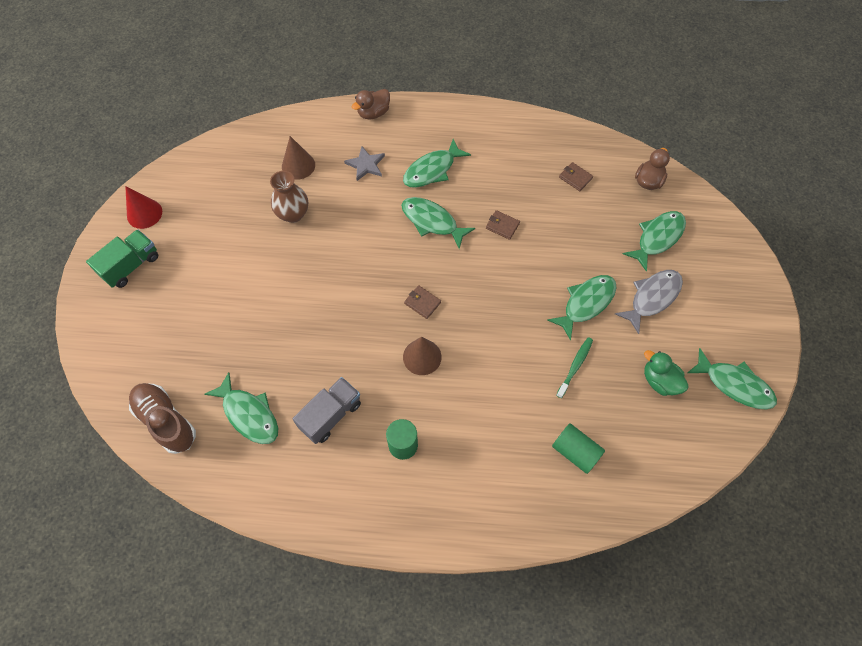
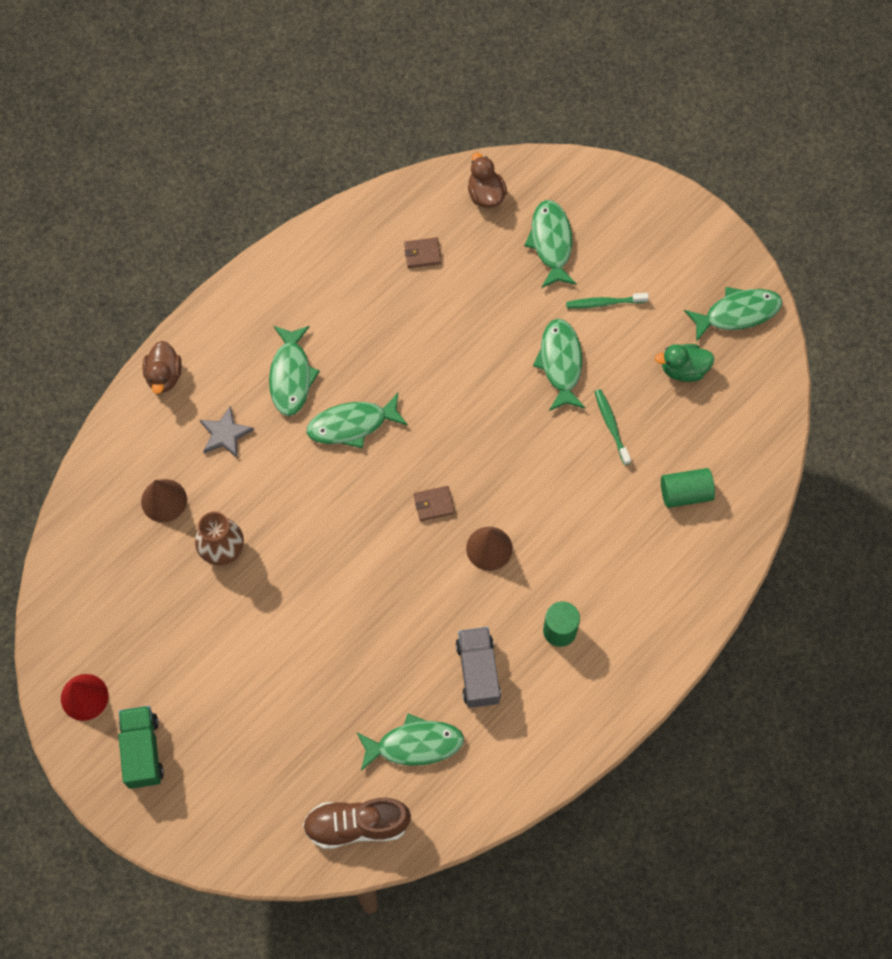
camera: 50 degrees left, 5 degrees up
(502, 226) = (415, 365): brown wallet -> none
(652, 298) = (604, 303): grey fish -> green toothbrush

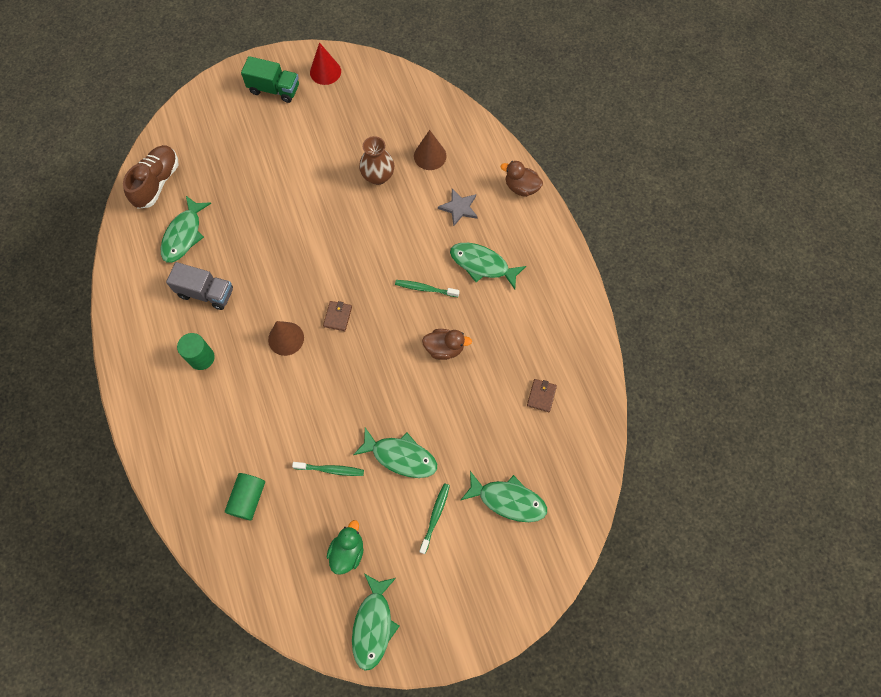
camera: 115 degrees right, 0 degrees up
(352, 425) = (425, 289): green fish -> green toothbrush
(485, 194) = (574, 468): brown duck -> brown duck (444, 348)

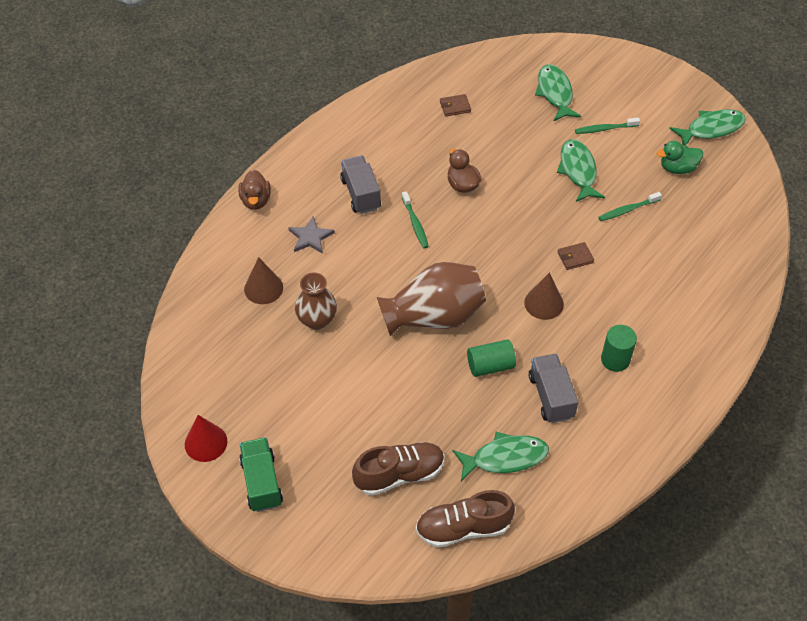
camera: 120 degrees left, 15 degrees down
(221, 166) = (399, 474): none -> brown shoe
(248, 498) = (698, 252): green cylinder -> green cylinder (490, 365)
(328, 254) = (434, 316): none -> brown vase
(330, 469) = (627, 210): green toothbrush -> green toothbrush turned 90 degrees counterclockwise
(337, 317) = (492, 275): brown wallet -> brown wallet (575, 257)
(482, 265) = (360, 194): green fish -> grey truck

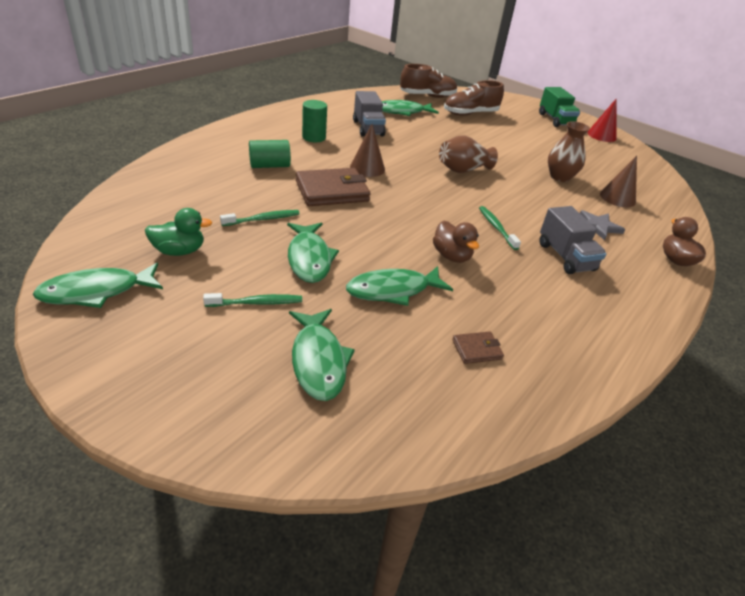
camera: 175 degrees right, 15 degrees down
(434, 316) = (463, 170): brown vase -> brown vase, size x0.63
(490, 365) = (413, 144): green cylinder -> green cylinder (270, 166)
(511, 147) = (393, 290): none -> green fish
(575, 257) = (332, 191): brown wallet -> brown wallet, size x2.12

